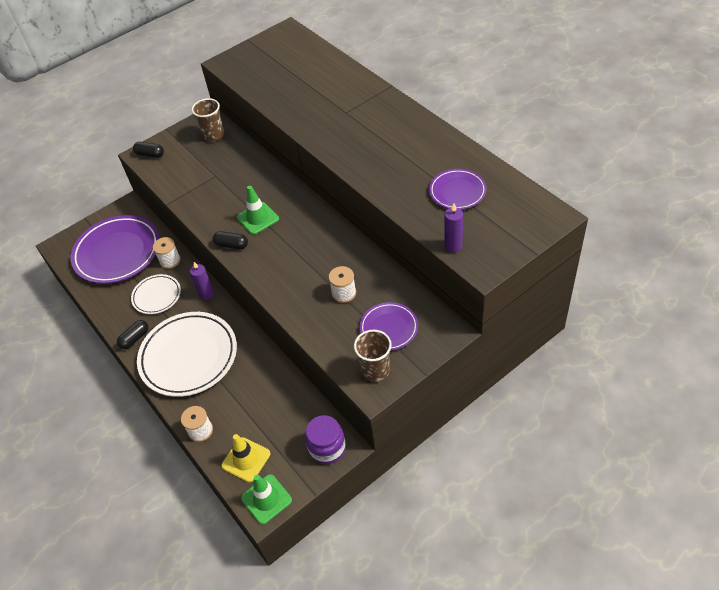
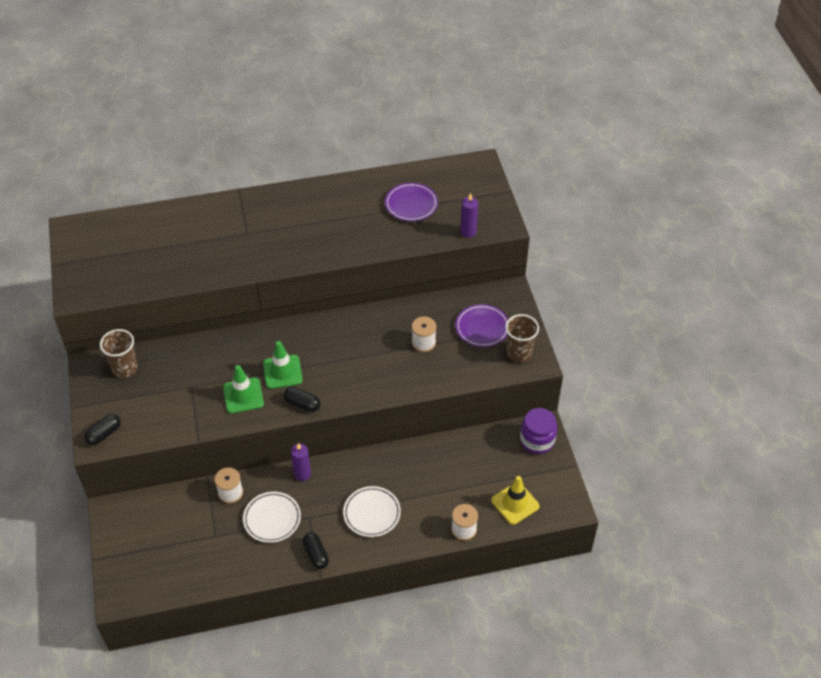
camera: 70 degrees left, 0 degrees up
(117, 253) = (179, 539): purple plate -> none
(189, 357) = (372, 513): white plate -> white plate, size x0.53
(231, 245) = (302, 404): black capsule -> black capsule turned 75 degrees clockwise
(266, 499) = (562, 501): green traffic cone -> green traffic cone (243, 395)

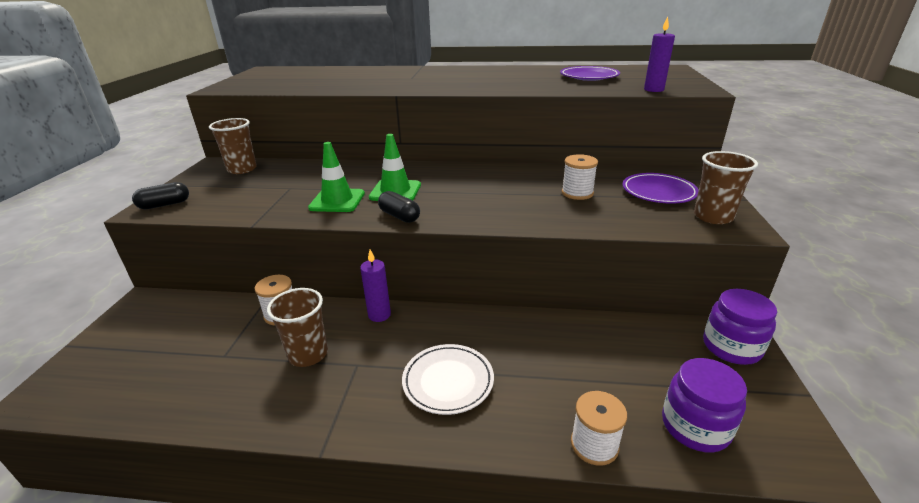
camera: 20 degrees right, 20 degrees down
(272, 519) = (308, 354): white plate -> brown cup
(316, 554) = (335, 417): black capsule -> none
(515, 503) = (695, 426): yellow traffic cone -> purple jar

